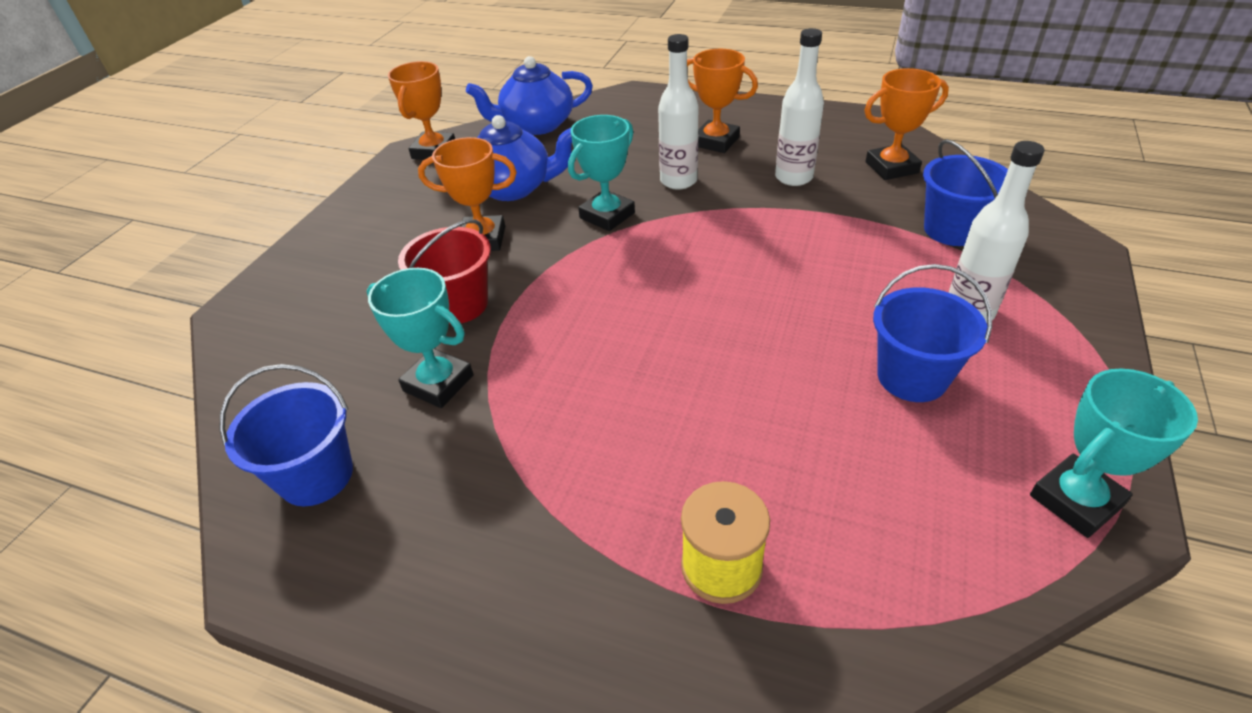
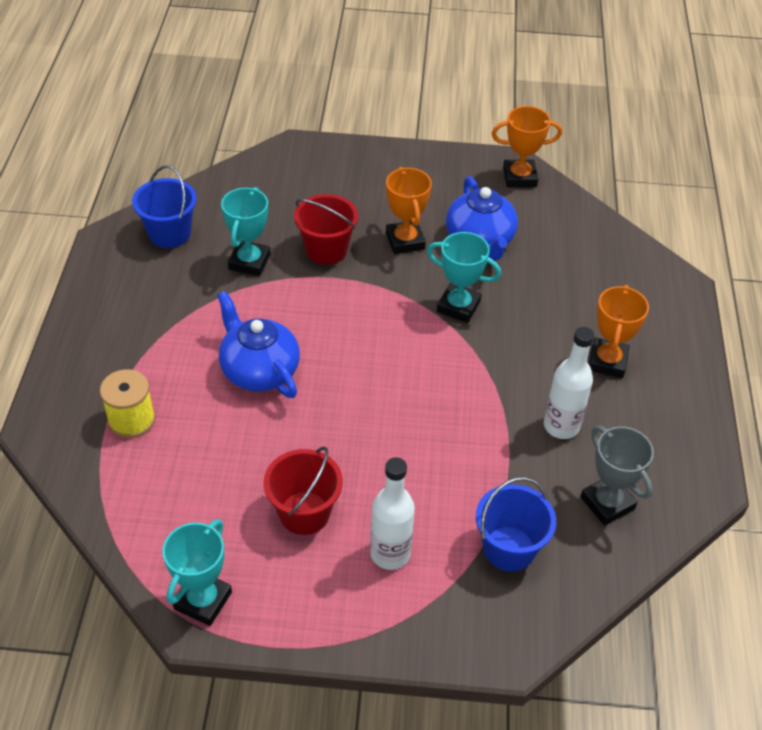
camera: 70 degrees right, 5 degrees up
(536, 125) = (588, 230): blue teapot -> blue teapot (259, 370)
(678, 181) = (527, 344): white bottle -> none
(891, 167) = (607, 503): orange trophy -> grey trophy
(912, 377) = (304, 513): blue bucket -> red bucket
(1075, 500) = (203, 600): turquoise trophy -> turquoise trophy turned 75 degrees clockwise

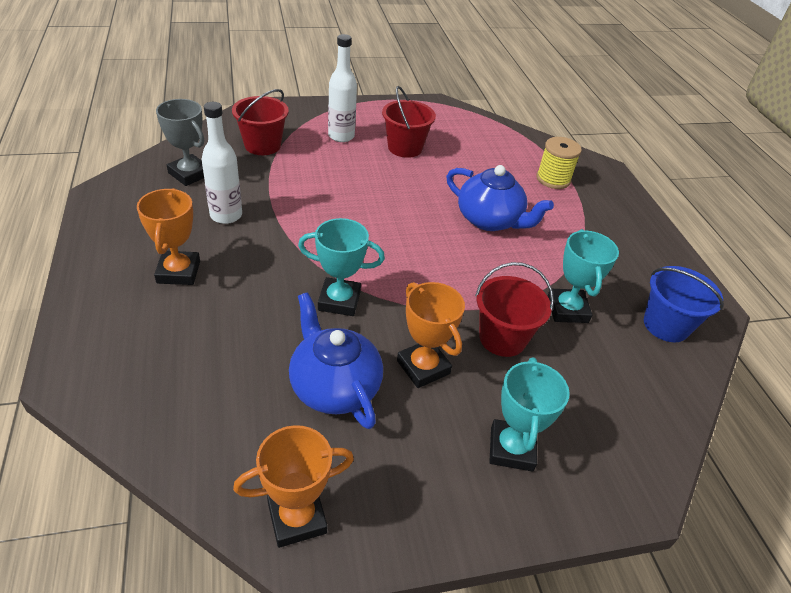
camera: 160 degrees right, 5 degrees down
(203, 600) = (440, 110): turquoise trophy -> turquoise trophy (511, 449)
(509, 548) = (262, 145): blue bucket -> red bucket

